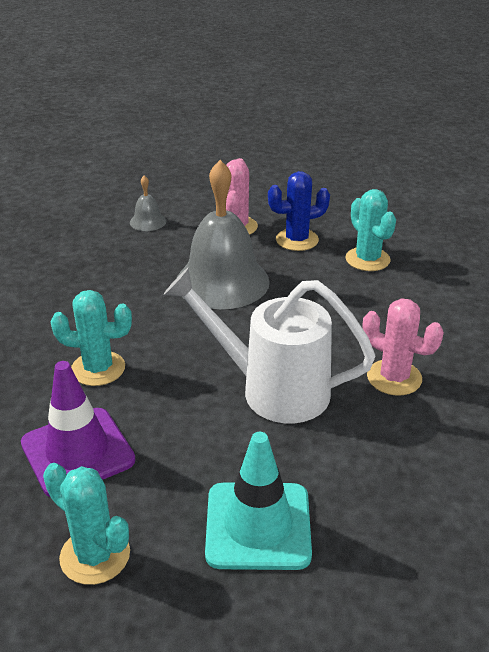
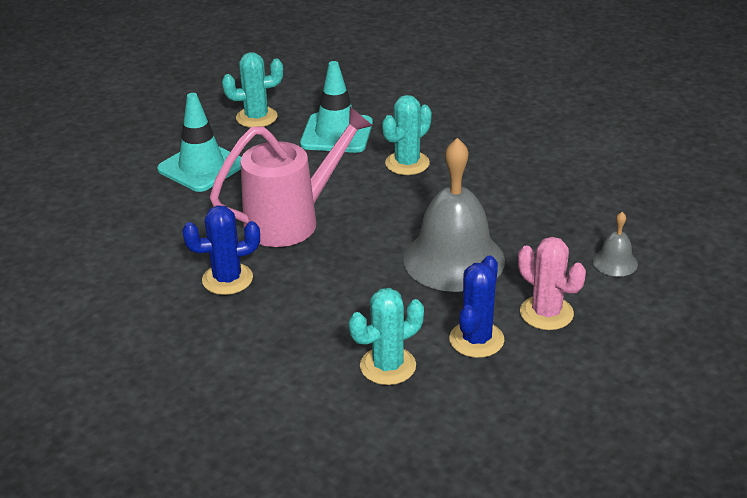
camera: 130 degrees right, 0 degrees up
(77, 452) = (336, 134): purple traffic cone -> turquoise traffic cone
(273, 390) = (291, 221): white watering can -> pink watering can
(367, 259) = (388, 366): turquoise cactus -> turquoise cactus turned 45 degrees counterclockwise
(394, 378) = (227, 279): pink cactus -> blue cactus

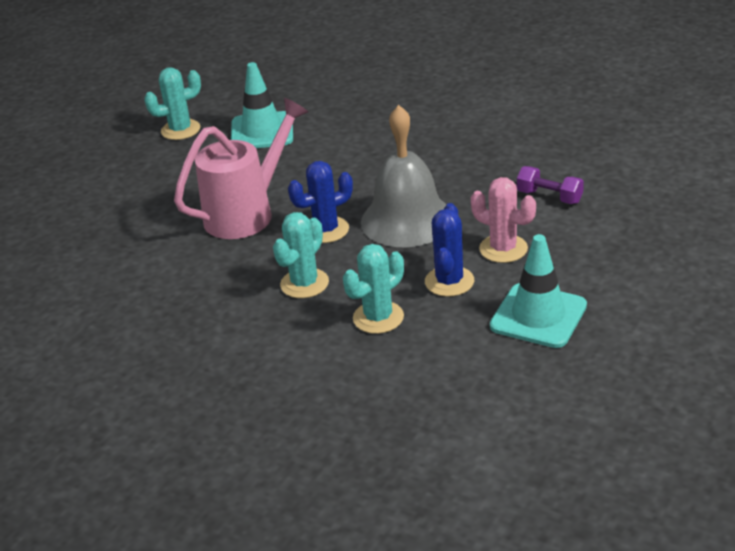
camera: 10 degrees left, 0 degrees up
(201, 167) = (144, 182): turquoise traffic cone -> turquoise traffic cone (538, 316)
(227, 279) = (205, 273): blue cactus -> blue cactus (326, 230)
(407, 163) = (337, 146): turquoise cactus -> turquoise cactus (304, 283)
(615, 262) = (549, 197): grey bell -> purple dumbbell

